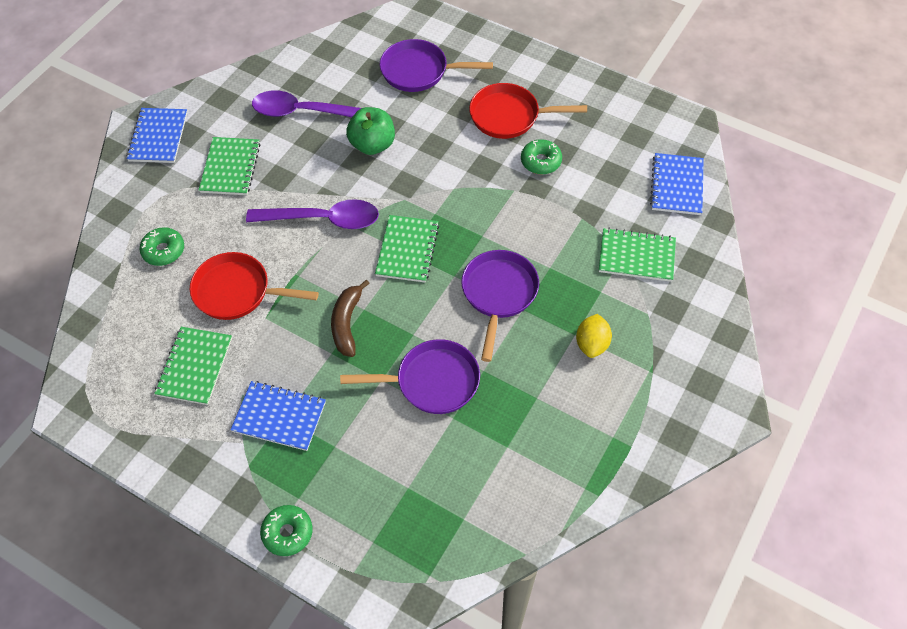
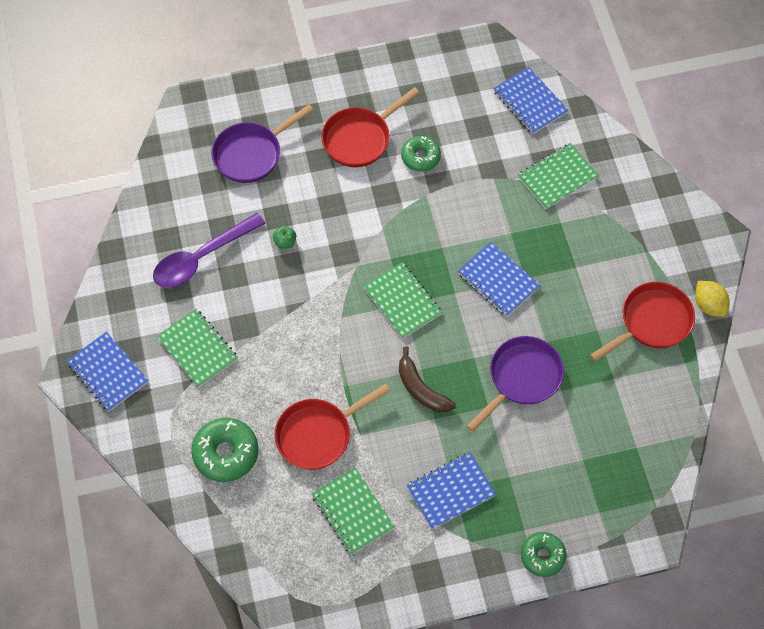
camera: 45 degrees left, 5 degrees up
(164, 251) = (226, 453): green donut -> green donut, size x1.52
(323, 219) = (316, 329): purple spoon -> none
(372, 145) = (285, 242): green apple -> green apple, size x0.49
(498, 294) = (498, 280): purple pan -> blue notebook
(592, 344) = (593, 264): yellow lemon -> yellow lemon (709, 305)
(592, 431) = (652, 322): none -> red pan

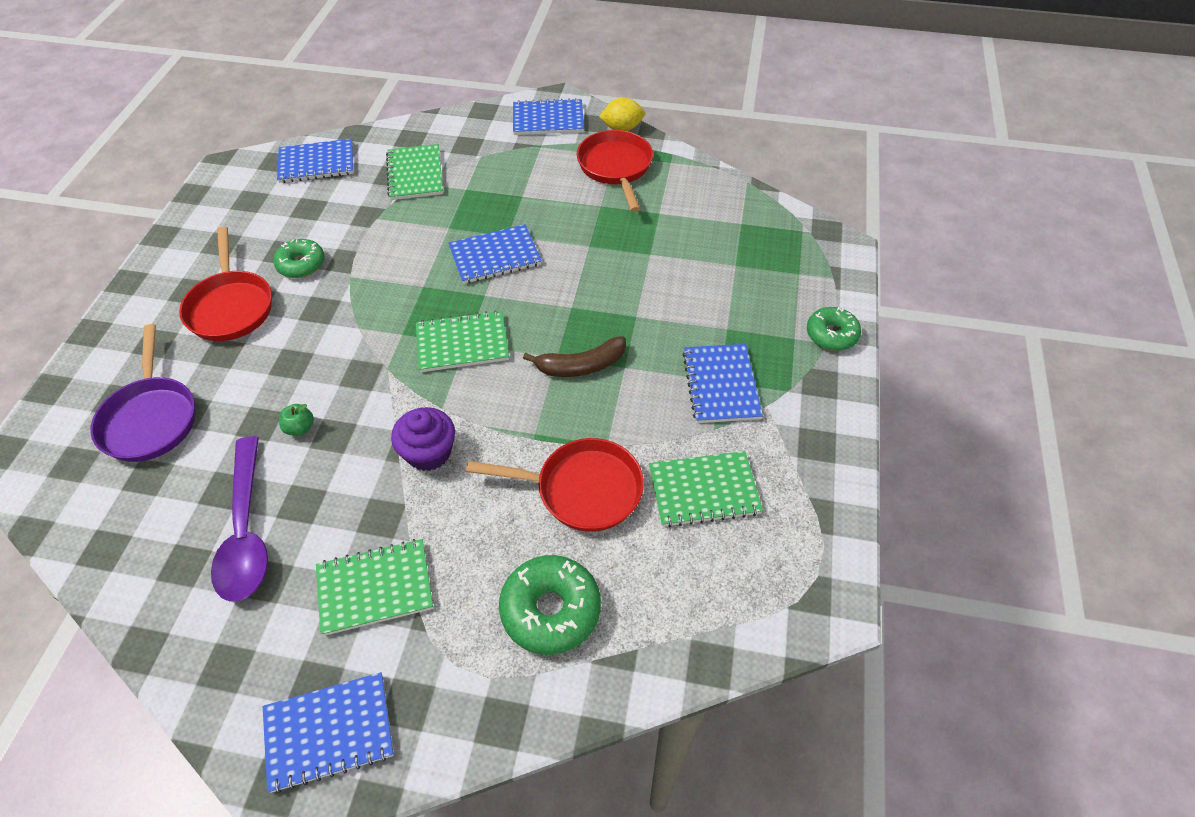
camera: 65 degrees left, 10 degrees down
(302, 328) = (429, 452): none -> purple cupcake
(318, 434) = (582, 489): red pan -> red pan turned 75 degrees counterclockwise
(521, 378) = (619, 278): purple pan -> none
(685, 241) = (548, 119): none -> blue notebook

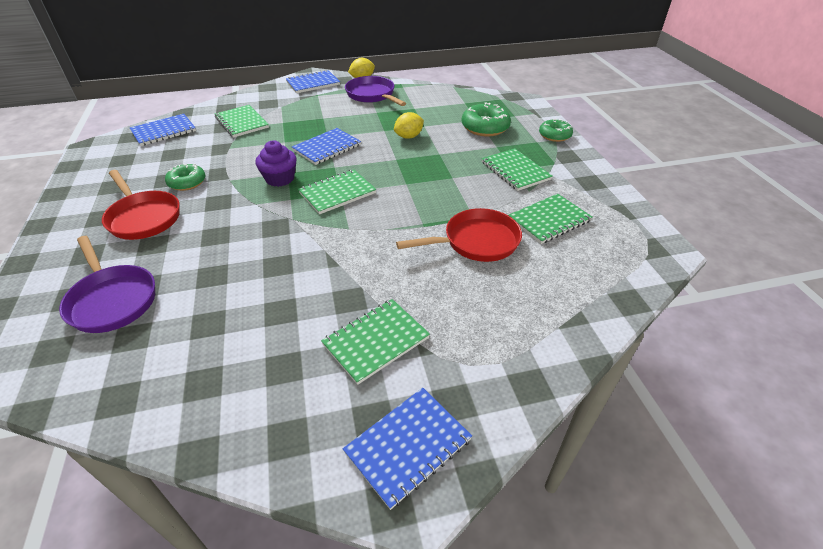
camera: 25 degrees left, 10 degrees down
(246, 531) = (245, 343): purple spoon -> none
(300, 428) = (248, 268): green apple -> none
(429, 452) = (357, 254): purple cupcake -> purple cupcake (280, 178)
(550, 610) = (509, 309): green donut -> green donut (485, 128)
(581, 366) = (425, 184): brown banana -> none
(615, 269) = (409, 136): none -> yellow lemon
(616, 168) = (372, 95): red pan -> purple pan
(721, 385) = (515, 171): blue notebook -> green notebook

